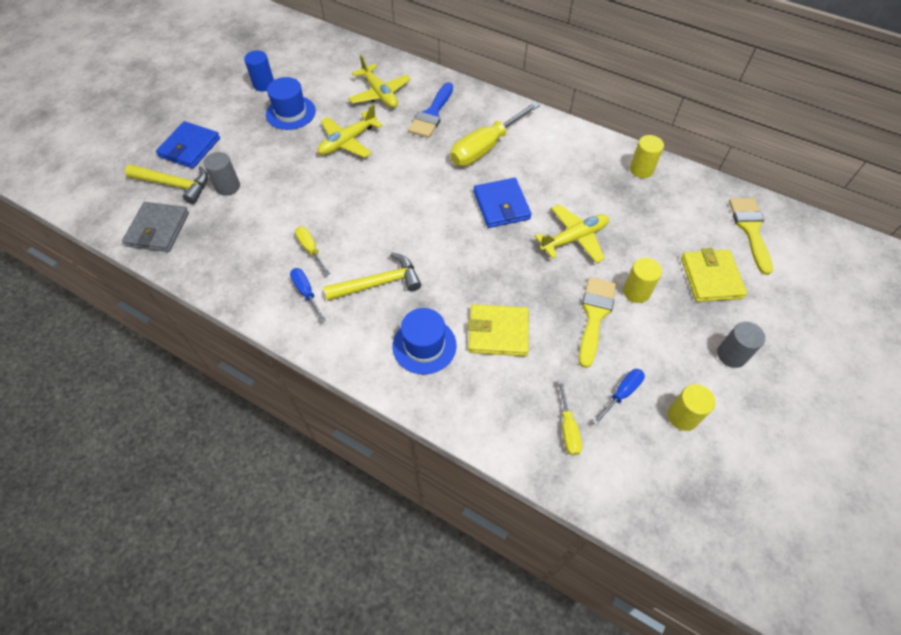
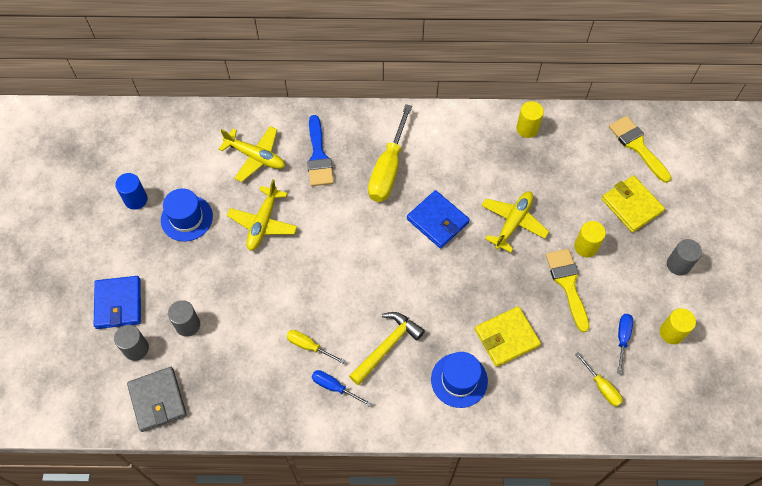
camera: 30 degrees left, 5 degrees up
(175, 185) = (136, 349): yellow hammer -> grey cylinder

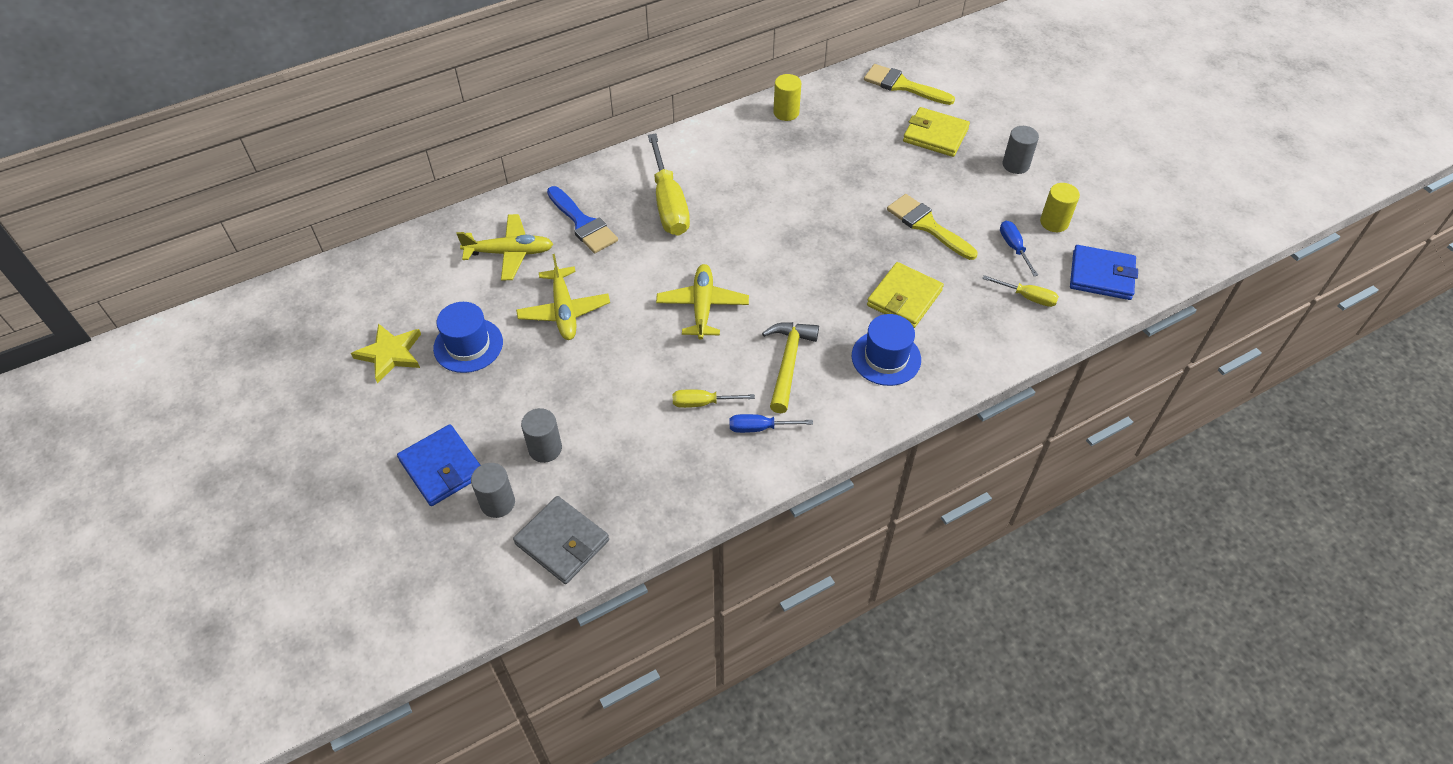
camera: 30 degrees left, 10 degrees down
(136, 199) = (390, 354): blue cylinder -> yellow star
(437, 221) = (756, 227): blue wallet -> blue wallet (1101, 275)
(513, 223) = (834, 197): yellow plane -> yellow plane (702, 306)
(585, 247) = (919, 187): yellow cylinder -> none

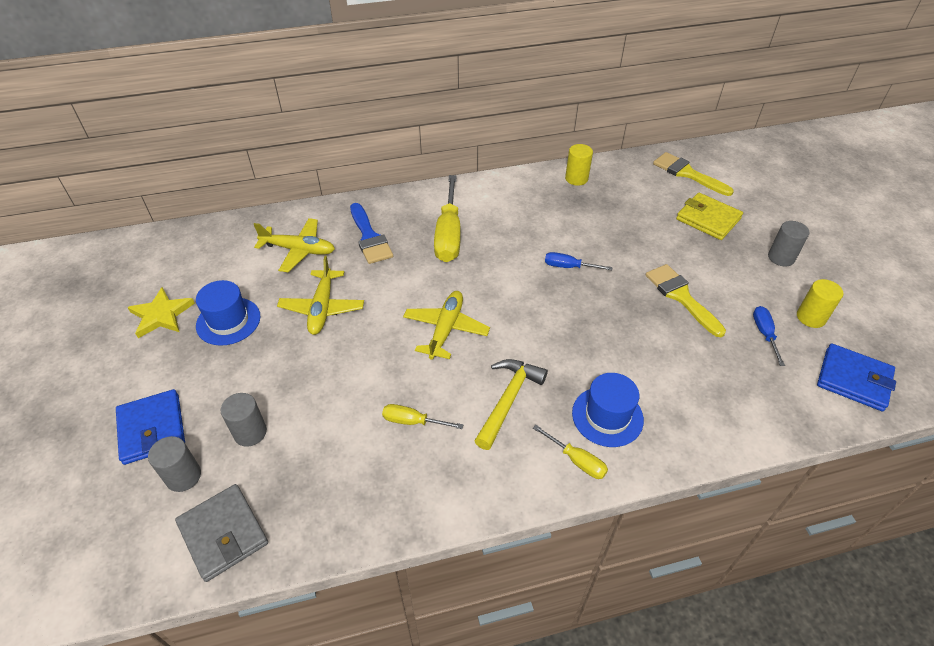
camera: 15 degrees right, 5 degrees down
(759, 428) = (458, 460): blue screwdriver -> blue screwdriver (568, 267)
(904, 298) = (641, 360): yellow wallet -> none
(1028, 297) = (770, 386): yellow screwdriver -> yellow screwdriver (577, 461)

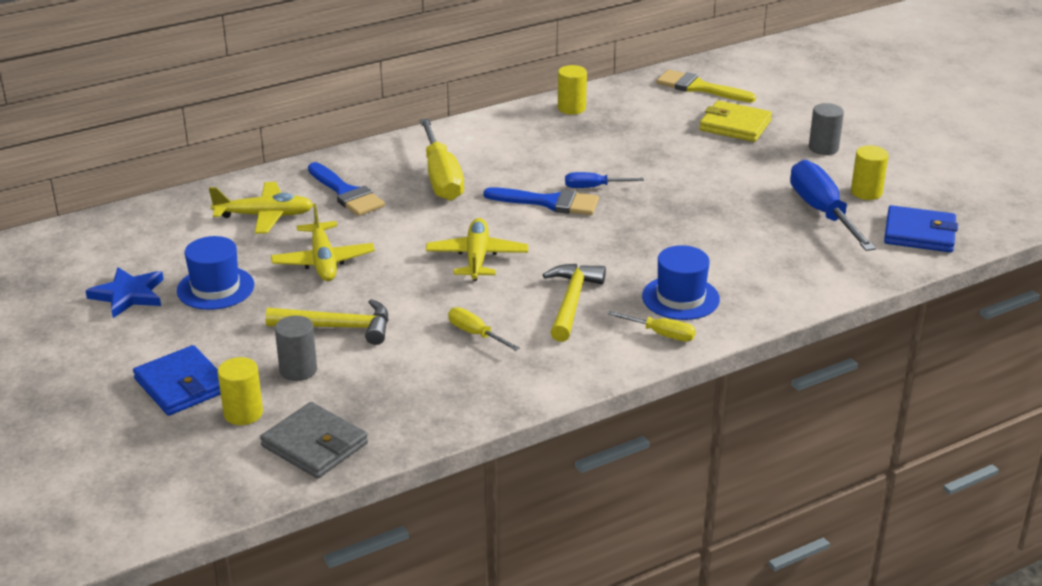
camera: 15 degrees left, 15 degrees down
(161, 315) = (128, 295): yellow star -> blue star
(183, 476) = (243, 413): grey cylinder -> yellow cylinder
(303, 388) = (338, 327): none -> yellow hammer
(412, 421) = (475, 333): yellow screwdriver -> yellow screwdriver turned 45 degrees clockwise
(526, 277) = (549, 202): none -> blue brush
(681, 296) = (726, 195): yellow brush -> none
(764, 333) = (822, 211): blue screwdriver -> blue screwdriver, size x1.98

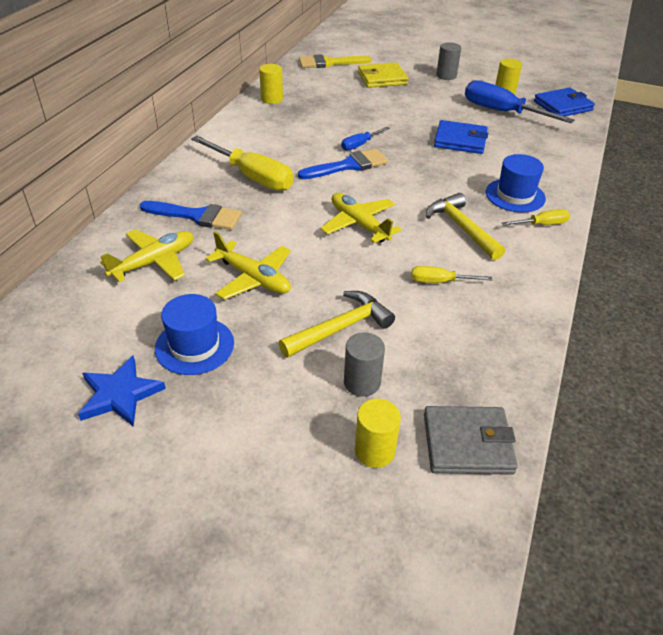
camera: 40 degrees left, 10 degrees up
(182, 385) = (287, 456): blue wallet -> blue wallet (460, 140)

